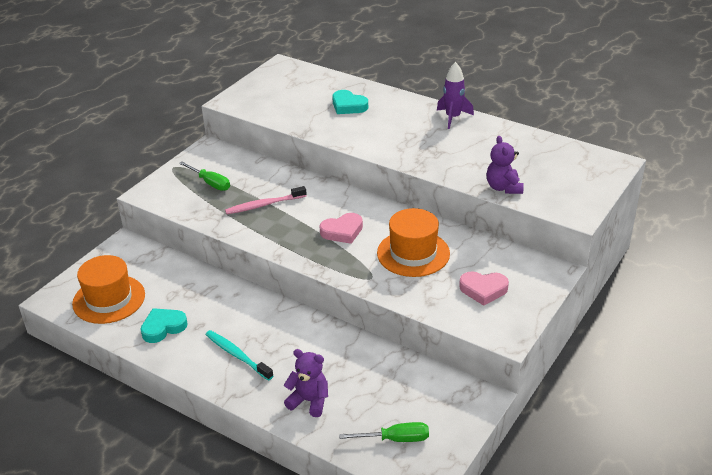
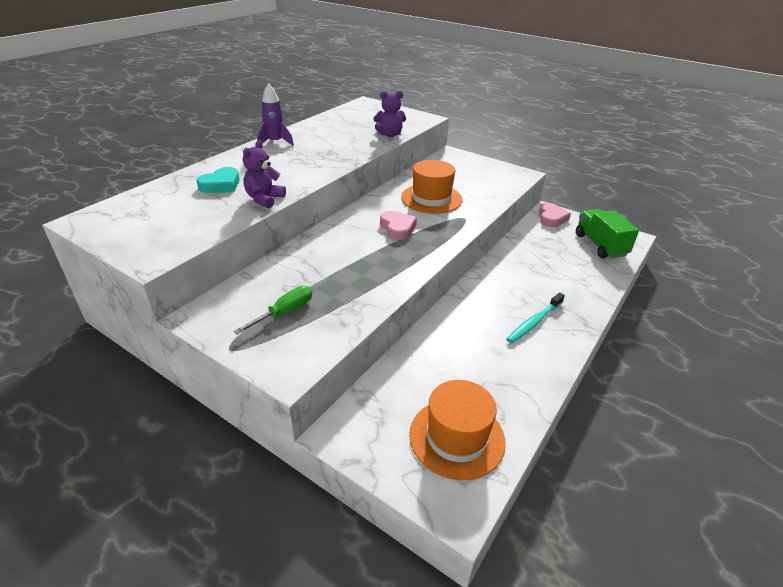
camera: 90 degrees left, 0 degrees up
(163, 327) = (503, 379): turquoise heart -> none
(264, 205) = (343, 272): pink toothbrush -> none
(309, 401) = (577, 281): purple teddy bear -> purple teddy bear (264, 199)
(395, 439) = (600, 245): green screwdriver -> green truck
(483, 290) = (475, 177): pink heart -> pink heart (551, 218)

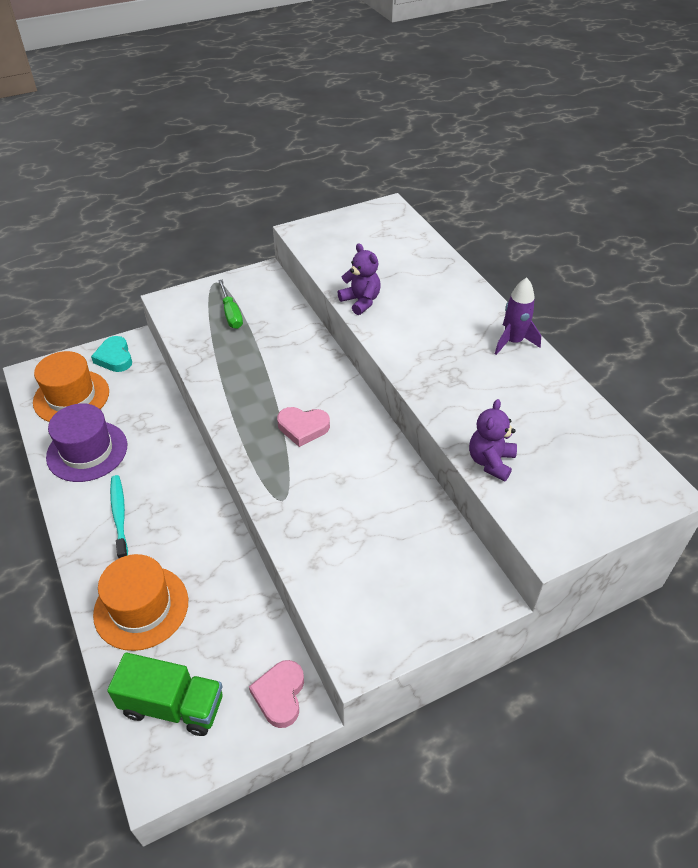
camera: 120 degrees right, 10 degrees up
(221, 185) = (412, 282): turquoise heart -> turquoise heart (115, 357)
(431, 198) = (350, 491): orange hat -> orange hat (141, 607)
(503, 378) = (87, 451): none -> purple hat
(551, 218) = (280, 695): pink heart -> pink heart turned 60 degrees clockwise

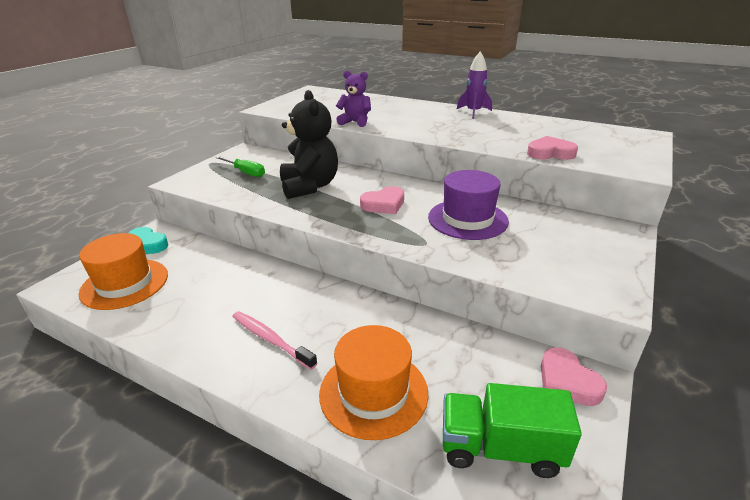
camera: 35 degrees left, 15 degrees down
(87, 451) = (183, 311): purple hat -> purple hat (467, 219)
(119, 516) = (270, 339): turquoise toothbrush -> pink toothbrush
(173, 705) = (500, 448): green truck -> green truck turned 150 degrees counterclockwise
(265, 365) = (309, 186): none -> black teddy bear
(490, 462) = (550, 153): purple teddy bear -> pink heart

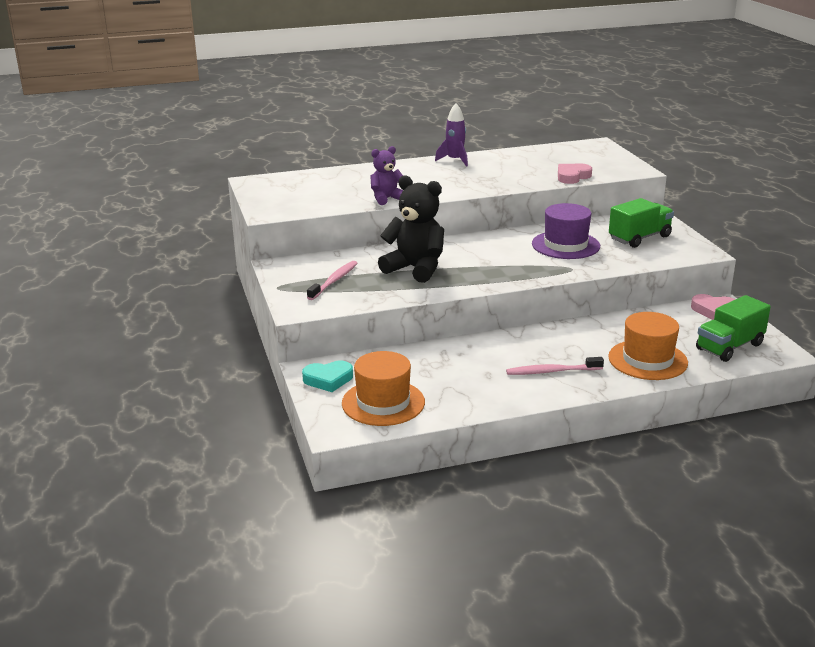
camera: 45 degrees left, 5 degrees down
(245, 172) = (334, 281): green screwdriver -> pink toothbrush
(384, 204) = (497, 258): pink heart -> none
(561, 245) = (639, 238): none -> green truck

